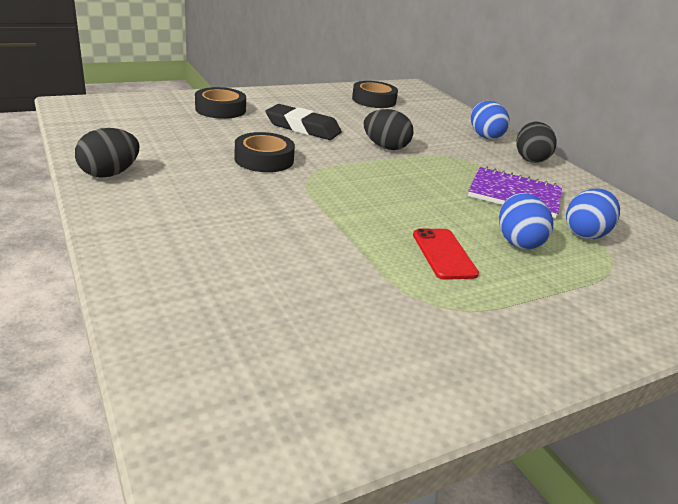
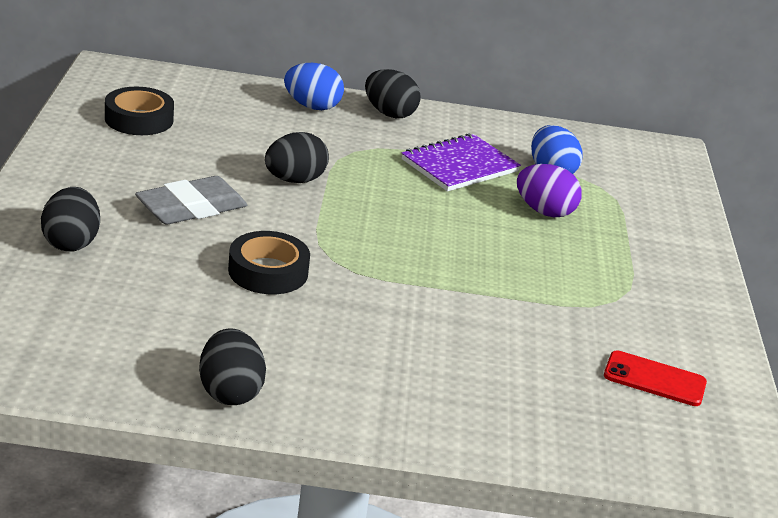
camera: 60 degrees left, 0 degrees up
(220, 109) = (71, 242): black tape -> black egg
(303, 128) = (191, 208): black eraser -> grey eraser
(443, 254) = (542, 258): red phone -> red phone (654, 379)
(518, 241) = (544, 211): blue egg -> purple egg

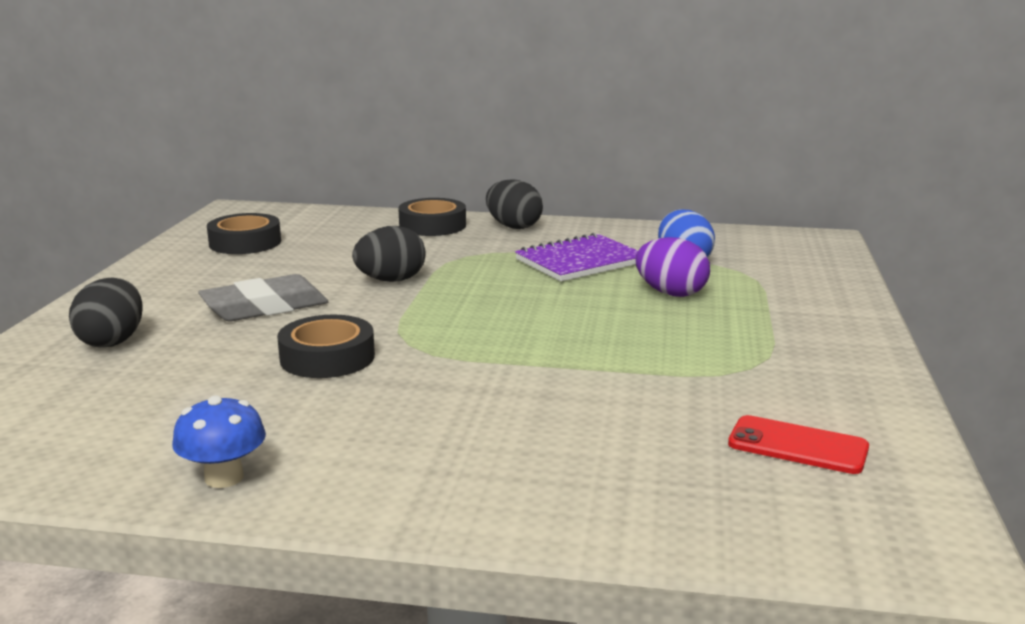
camera: 10 degrees right, 10 degrees down
(230, 392) = (224, 477): black egg -> blue mushroom
(312, 106) = (432, 225): blue egg -> black tape

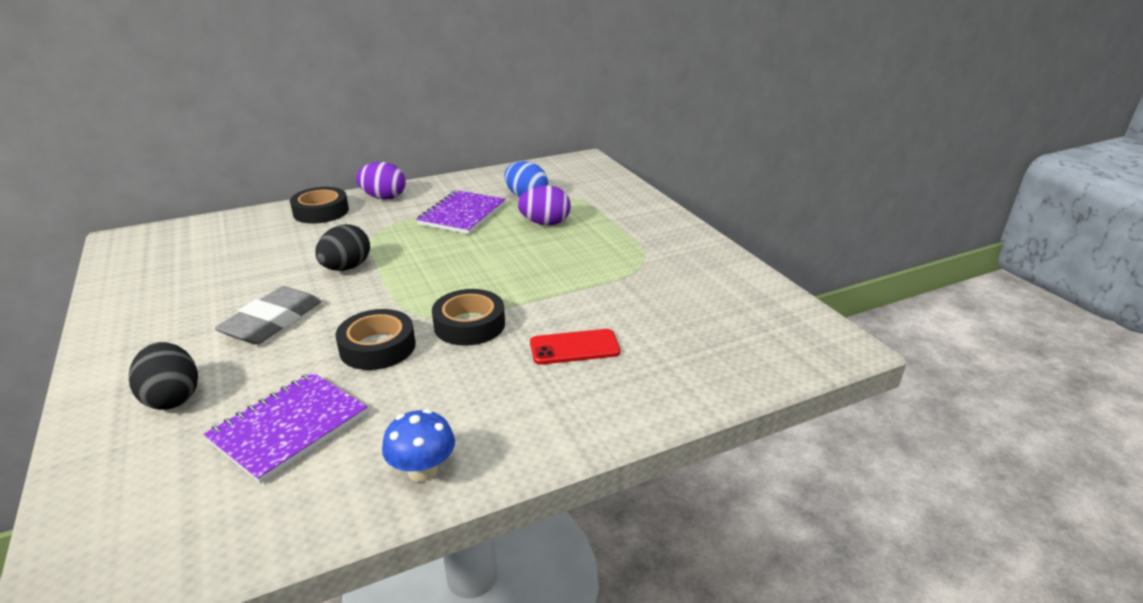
camera: 35 degrees left, 10 degrees up
(165, 397) = (289, 427): none -> purple notebook
(245, 242) = (176, 268): black tape -> black tape (469, 324)
(513, 226) = (383, 197): black egg -> purple egg
(797, 446) = (719, 305): red phone -> red phone (574, 347)

